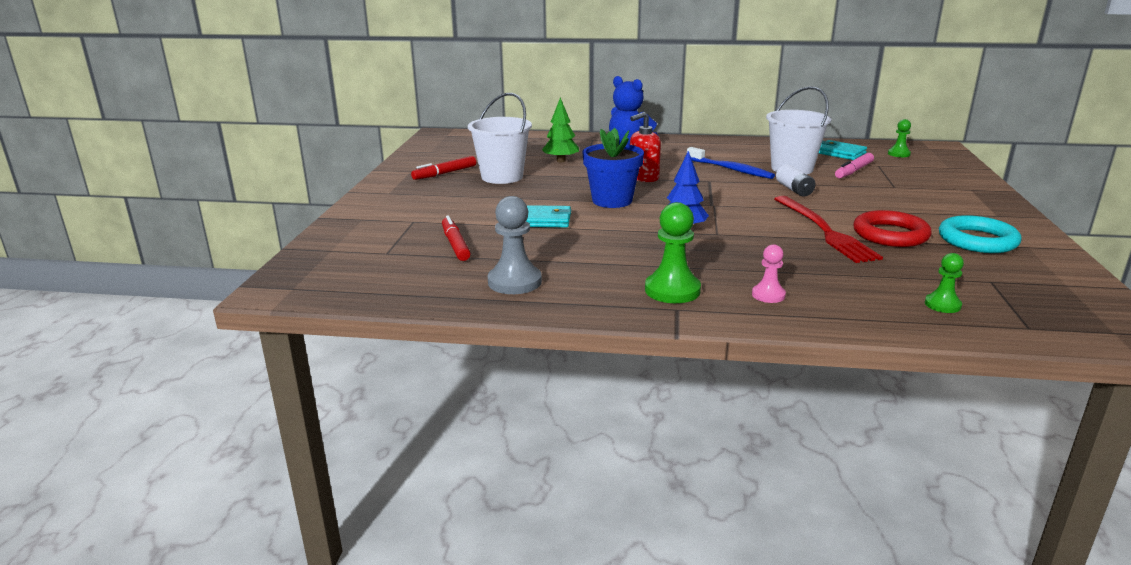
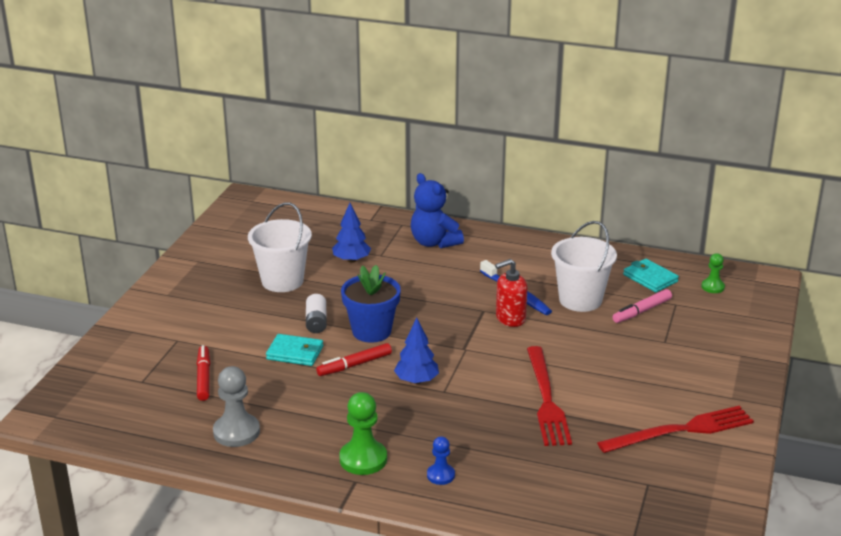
camera: 10 degrees right, 5 degrees up
(444, 173) = (229, 269): red marker -> red marker (354, 365)
(561, 161) = (351, 260): green tree -> blue tree
(643, 178) = (420, 298): red soap dispenser -> red soap dispenser (510, 318)
(768, 295) = (440, 475): pink pawn -> blue pawn
(794, 189) = (559, 335): white battery -> white battery (316, 322)
(890, 234) = (605, 412): red ring -> none
(942, 305) = (581, 506): green pawn -> none
(977, 240) = (681, 430): turquoise ring -> red fork

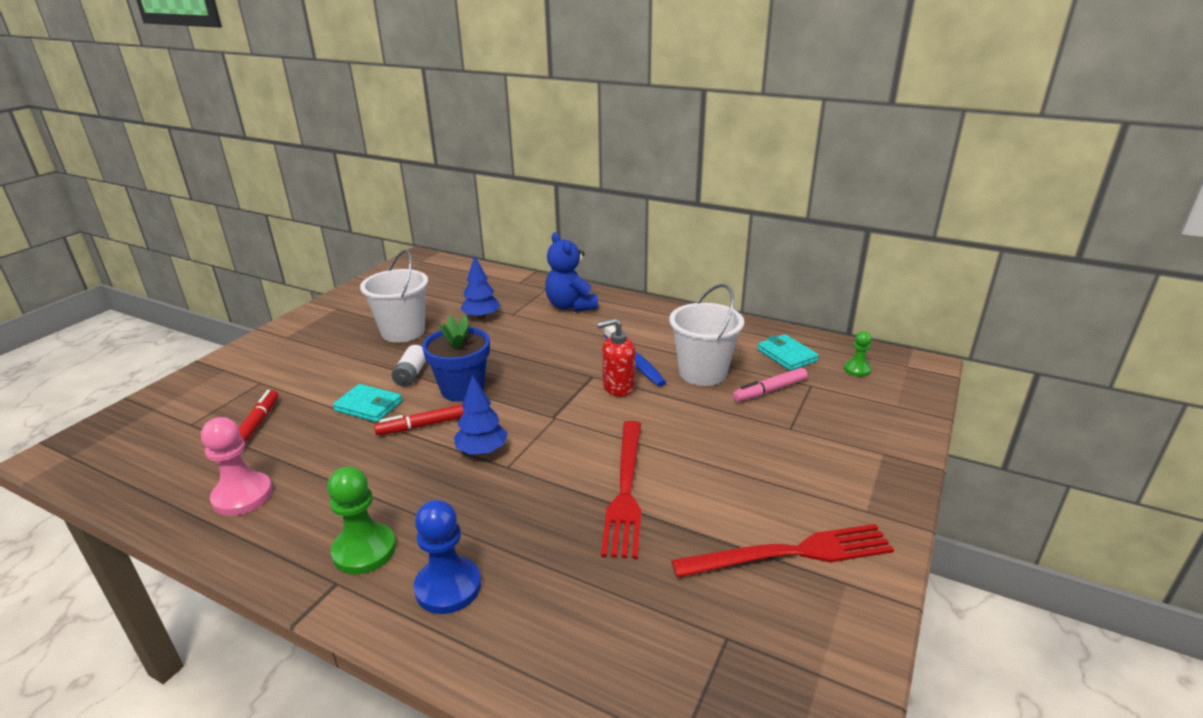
camera: 10 degrees right, 0 degrees up
(236, 432) = (242, 496): grey pawn -> pink pawn
(440, 475) = (448, 587): blue pawn -> blue pawn, size x1.72

